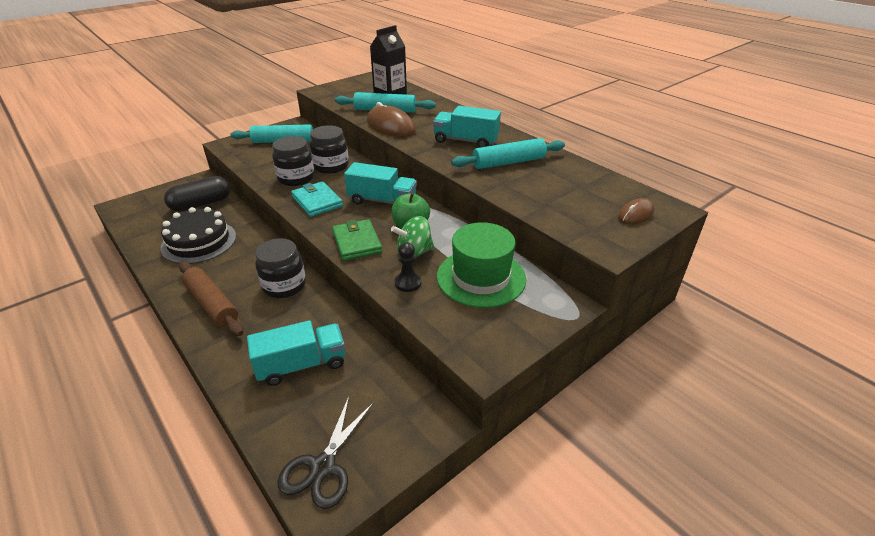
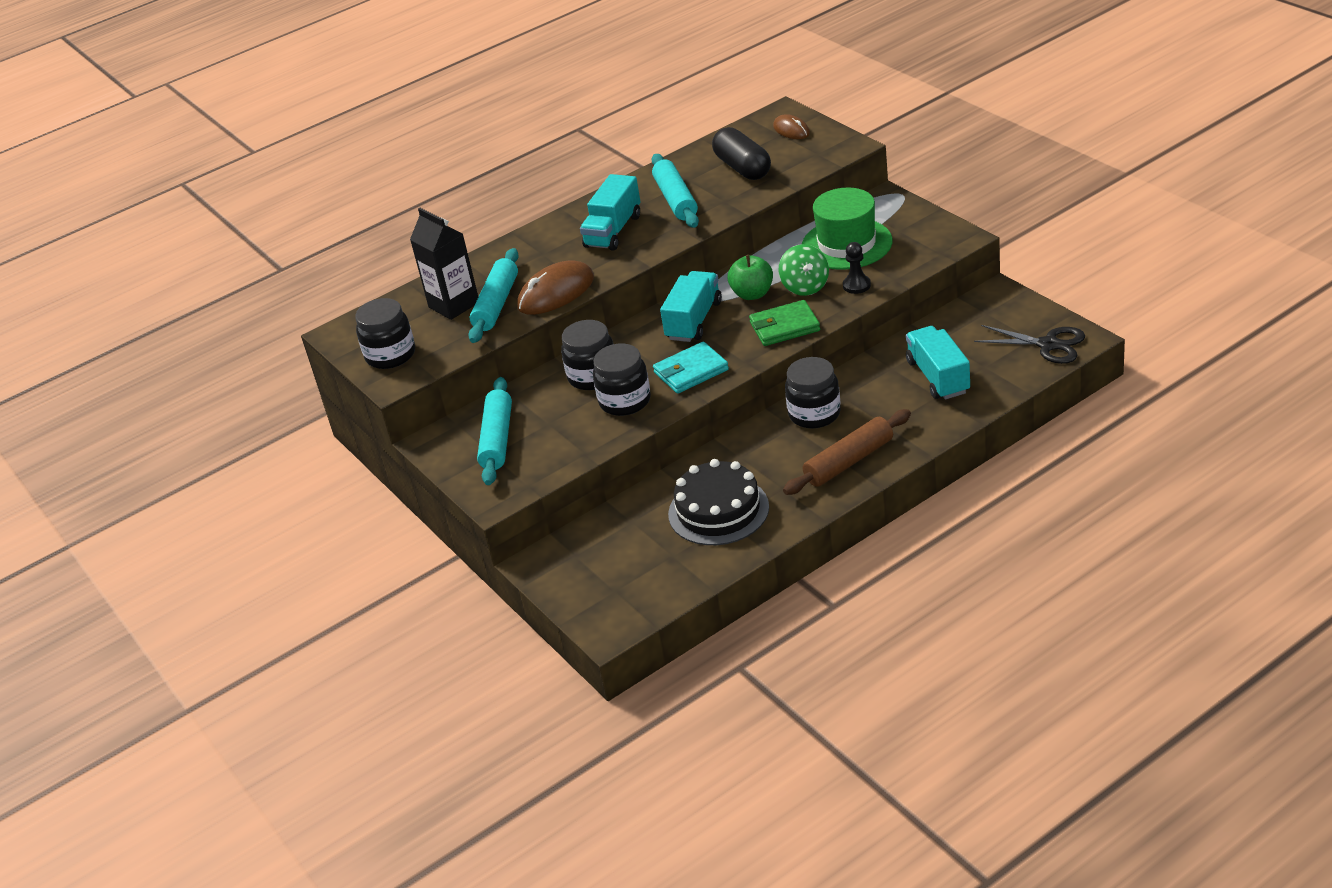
camera: 80 degrees left, 0 degrees up
(201, 204) = (616, 538): black capsule -> black capsule (743, 167)
(345, 88) = (390, 355): none -> black jar

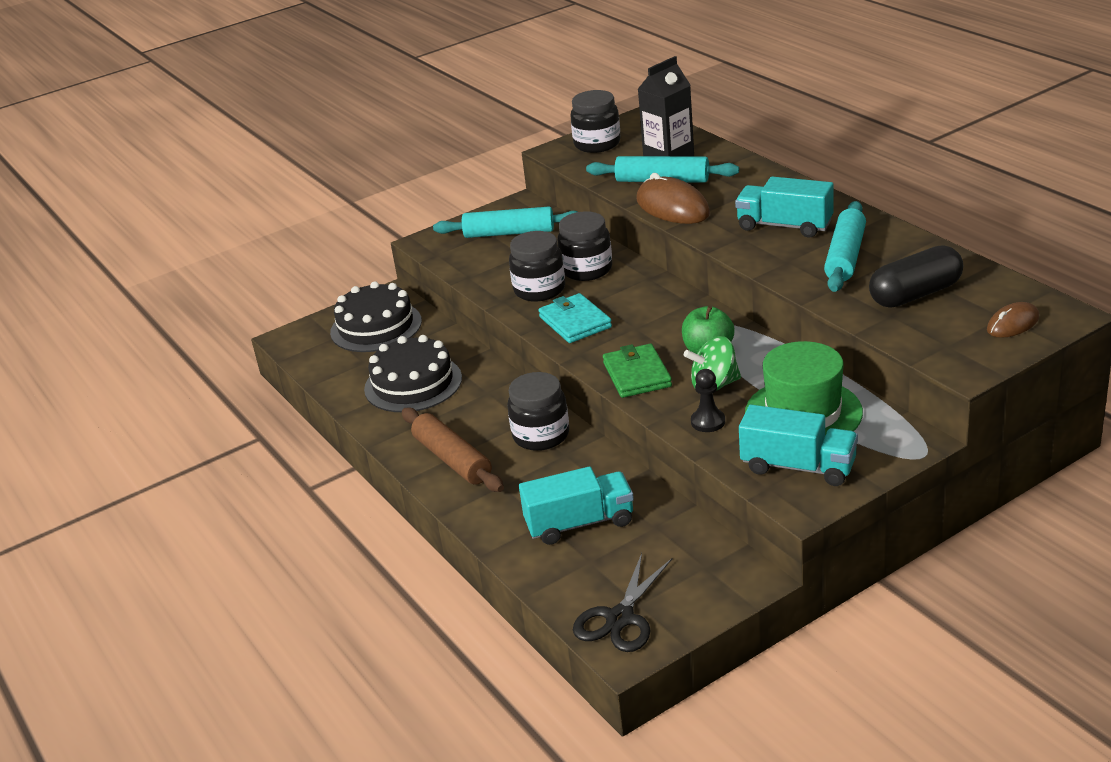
camera: 90 degrees right, 5 degrees down
(600, 560) = (376, 327): none -> black cake
(676, 199) = (845, 256): turquoise rolling pin -> turquoise rolling pin turned 60 degrees counterclockwise
(694, 321) = (666, 318): turquoise truck -> turquoise truck (798, 467)

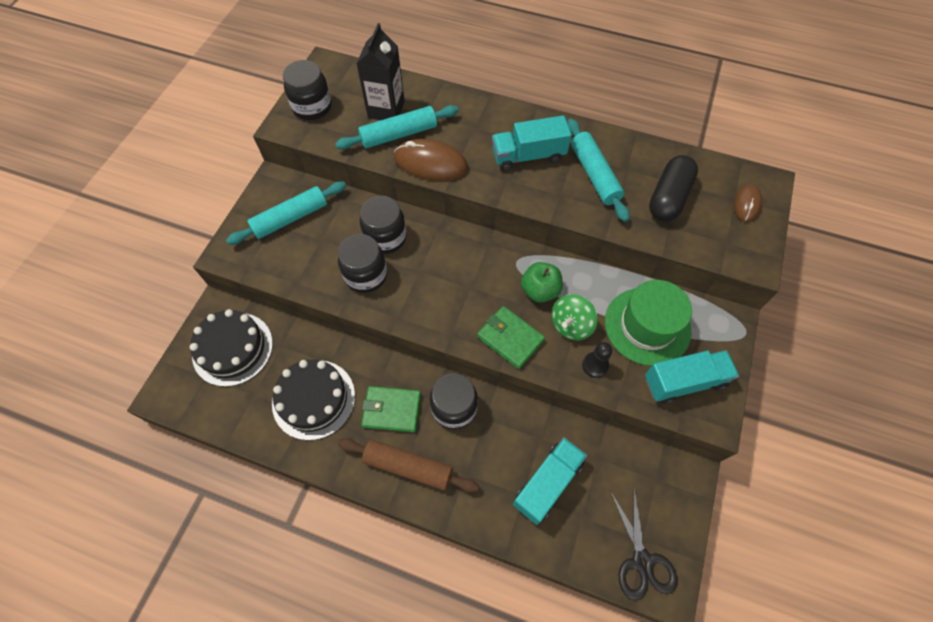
camera: 40 degrees left, 30 degrees up
(477, 416) = (392, 410): none -> green wallet
(575, 322) = (421, 300): turquoise wallet -> none

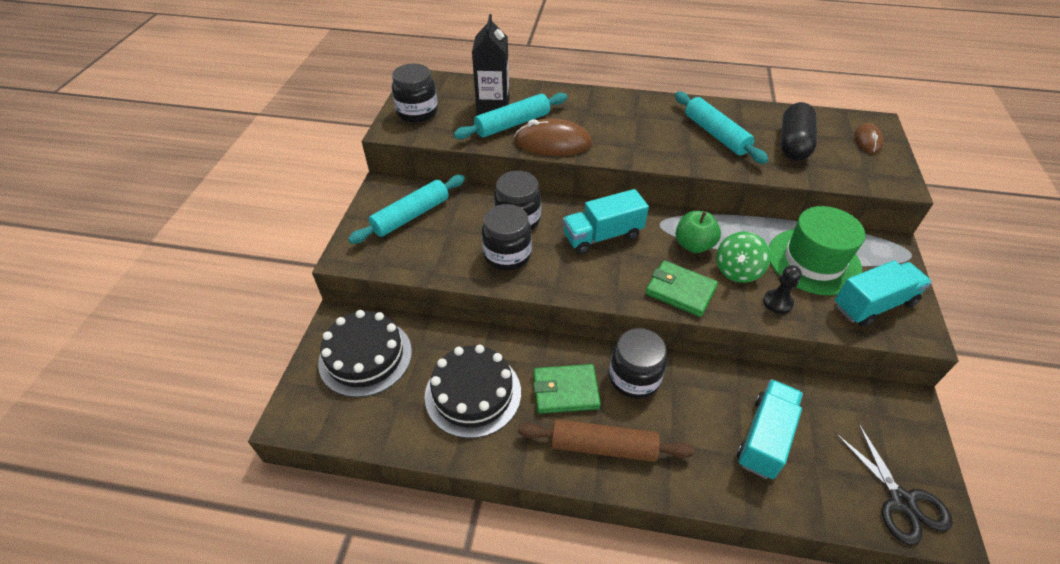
camera: 10 degrees left, 15 degrees down
(528, 156) = (646, 127): turquoise truck -> turquoise truck (602, 236)

